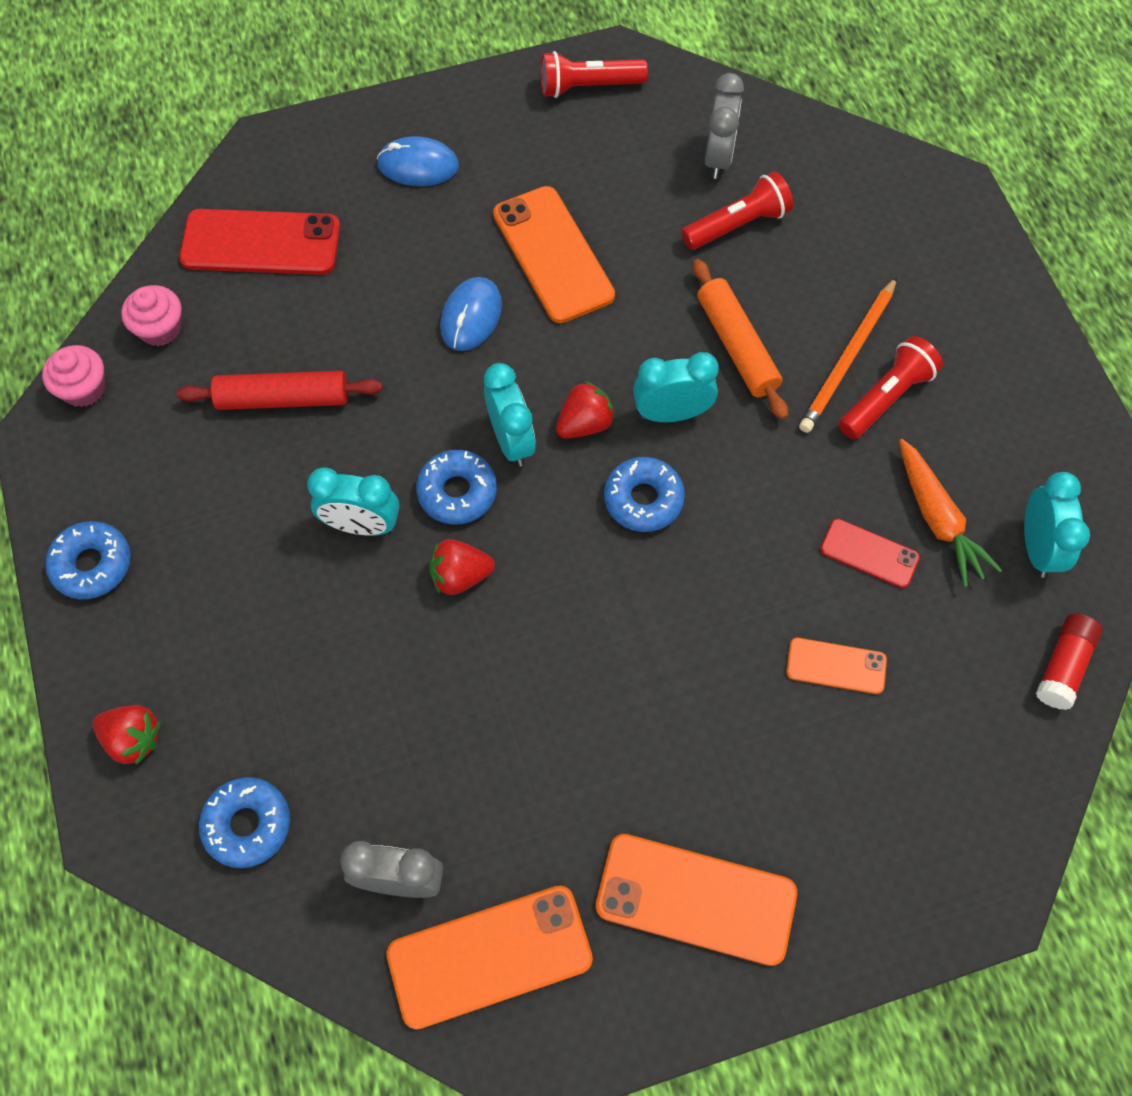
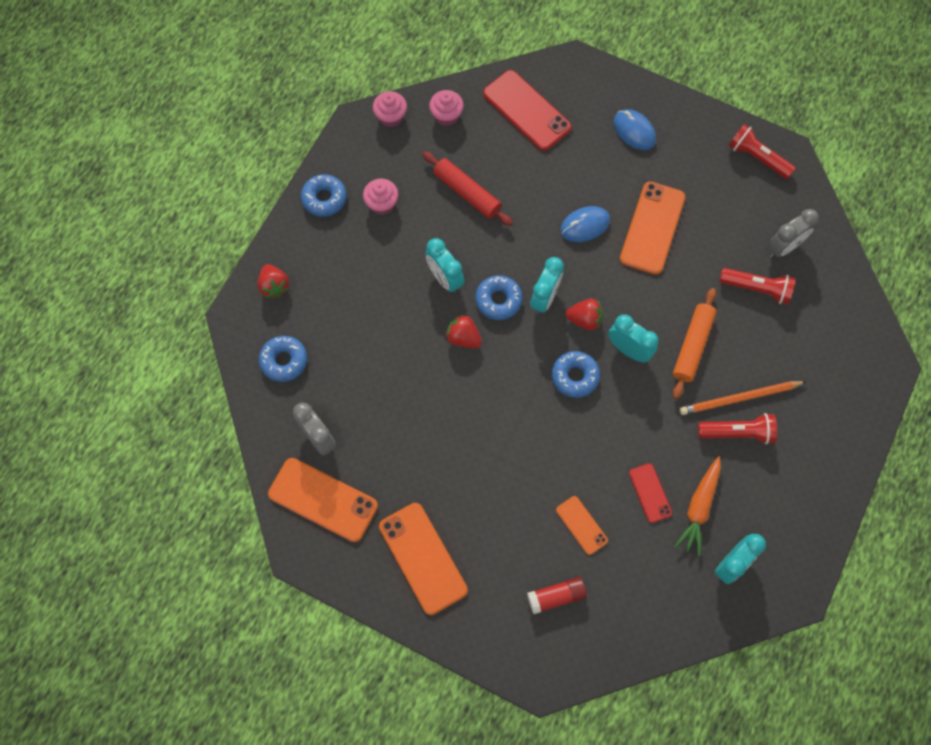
camera: 45 degrees right, 5 degrees up
(181, 504) = (382, 203): none -> pink cupcake
(1063, 666) = (683, 623): red glue stick -> red glue stick (556, 596)

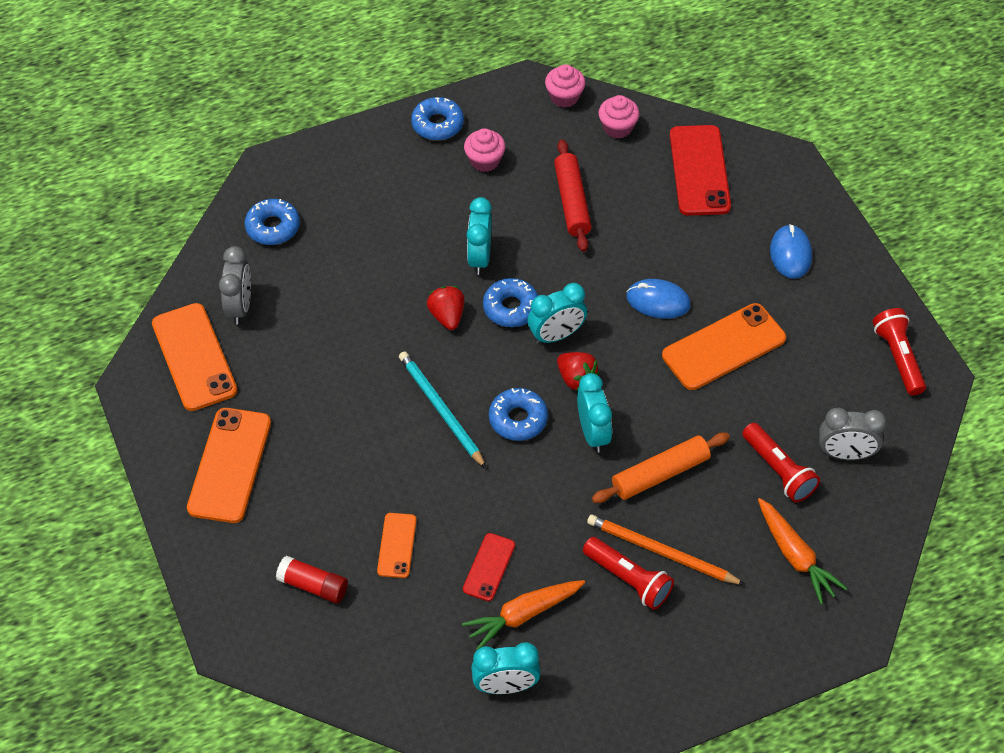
camera: 40 degrees right, 15 degrees down
(274, 286) = (324, 164): red strawberry -> none
(521, 408) = (441, 410): none -> turquoise pencil
(815, 338) = (795, 556): none -> orange carrot

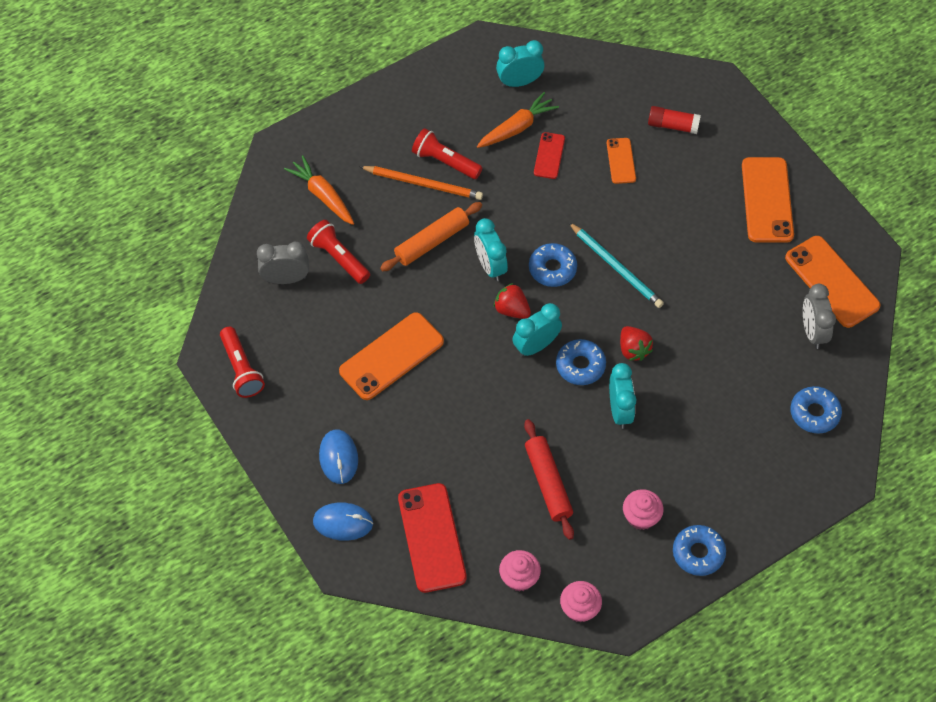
camera: 170 degrees right, 5 degrees up
(658, 301) = (453, 391): blue mouse -> blue mouse (343, 522)

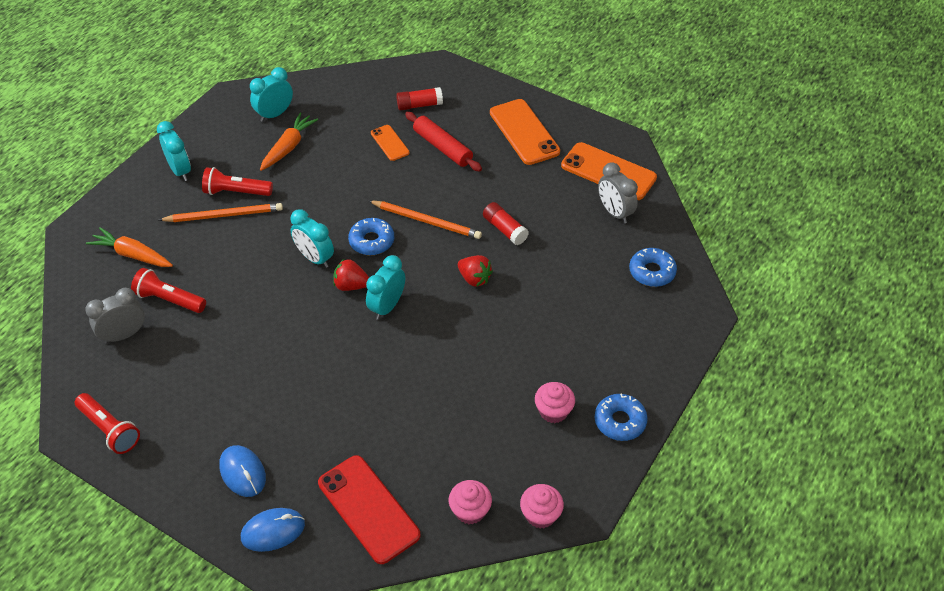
camera: 25 degrees left, 10 degrees down
(391, 356) = (256, 363): orange phone -> none
(431, 242) = (252, 257): orange rolling pin -> none
(548, 483) = (455, 415): red rolling pin -> red rolling pin (442, 147)
(549, 156) = (326, 158): red phone -> none
(580, 366) = (435, 308): blue donut -> none
(616, 267) = (426, 221): turquoise pencil -> orange pencil
(619, 410) = (488, 331): turquoise clock -> turquoise clock (180, 171)
(690, 307) = (505, 229): none -> red glue stick

